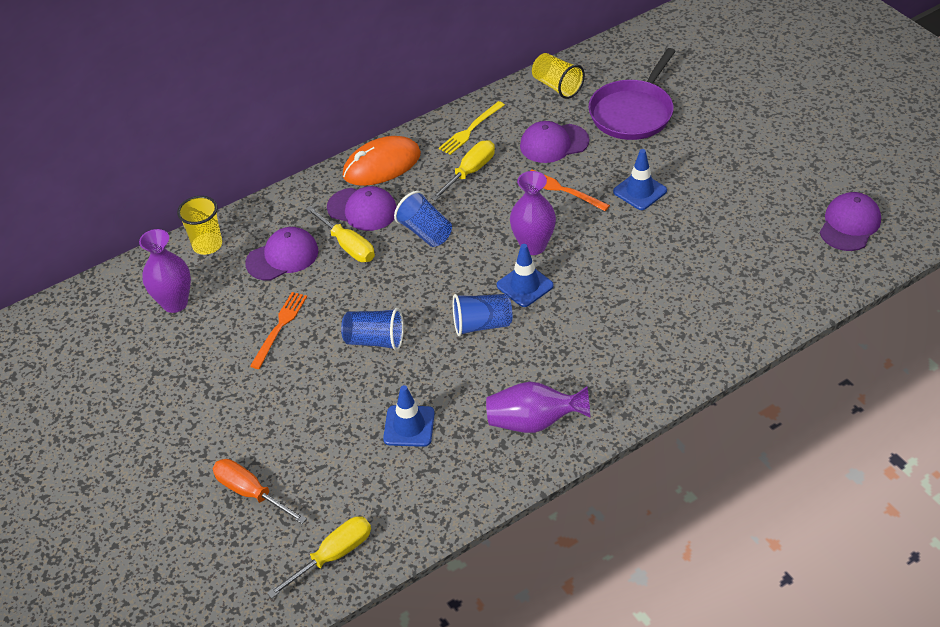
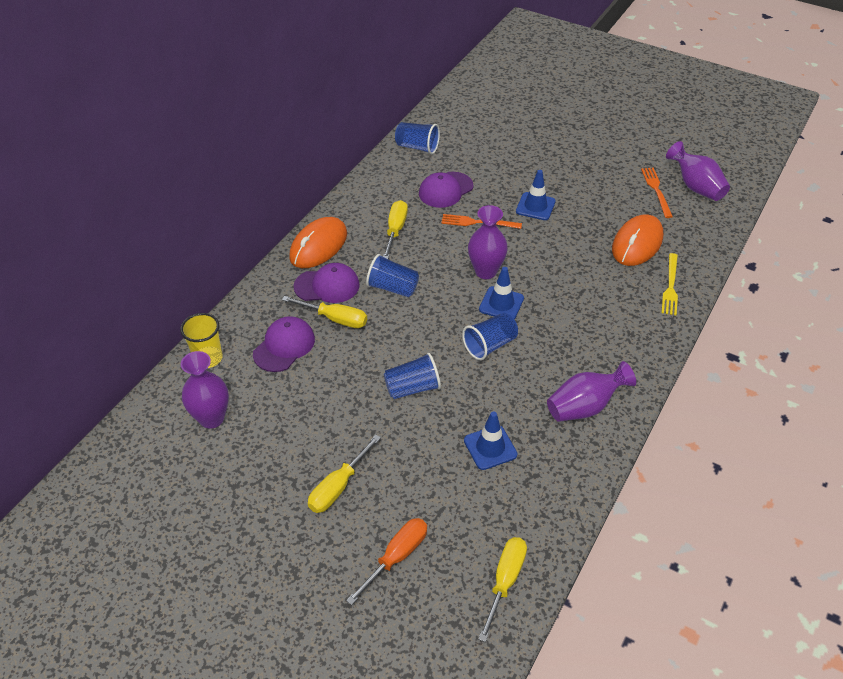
camera: 30 degrees left, 0 degrees up
(243, 408) = (338, 486): none -> yellow screwdriver
(251, 493) = (396, 557): orange screwdriver -> orange screwdriver turned 120 degrees clockwise
(280, 327) = (323, 406): orange fork -> orange fork (656, 190)
(470, 129) = (372, 198): yellow fork -> yellow fork (670, 286)
(557, 86) = (417, 147): yellow cup -> blue cup
(633, 112) = (488, 151): purple pan -> none
(726, 268) = (637, 243): none -> orange mouse
(849, 224) = (695, 187): purple cap -> purple vase

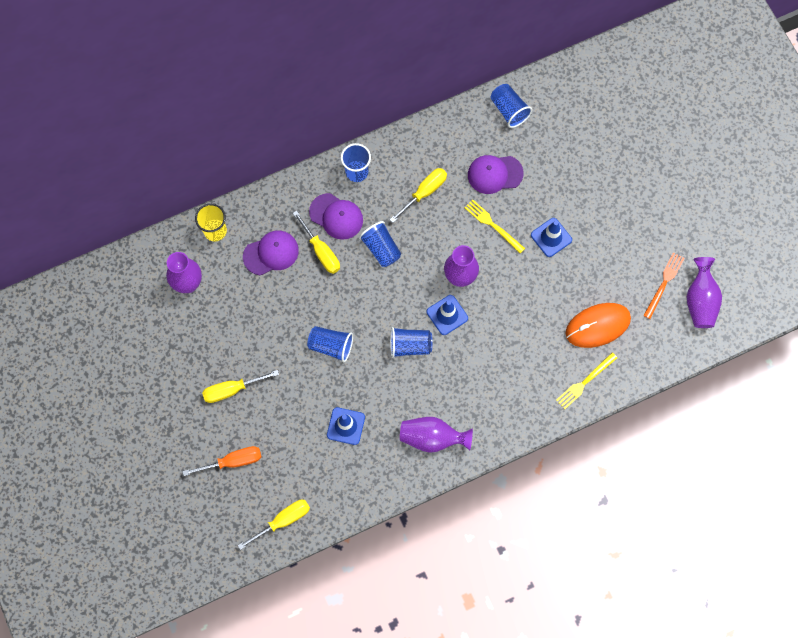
camera: 35 degrees right, 25 degrees up
(318, 246) = (357, 172): orange mouse -> blue cup
(478, 222) = (493, 225): orange fork -> yellow fork

